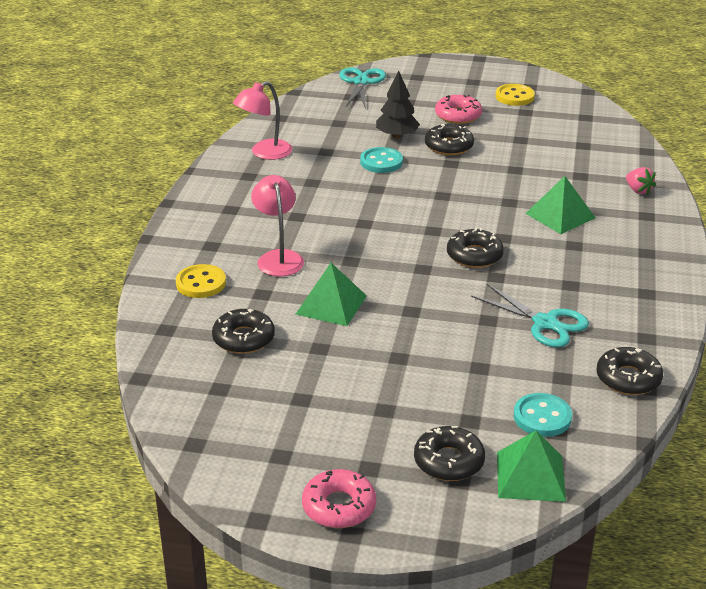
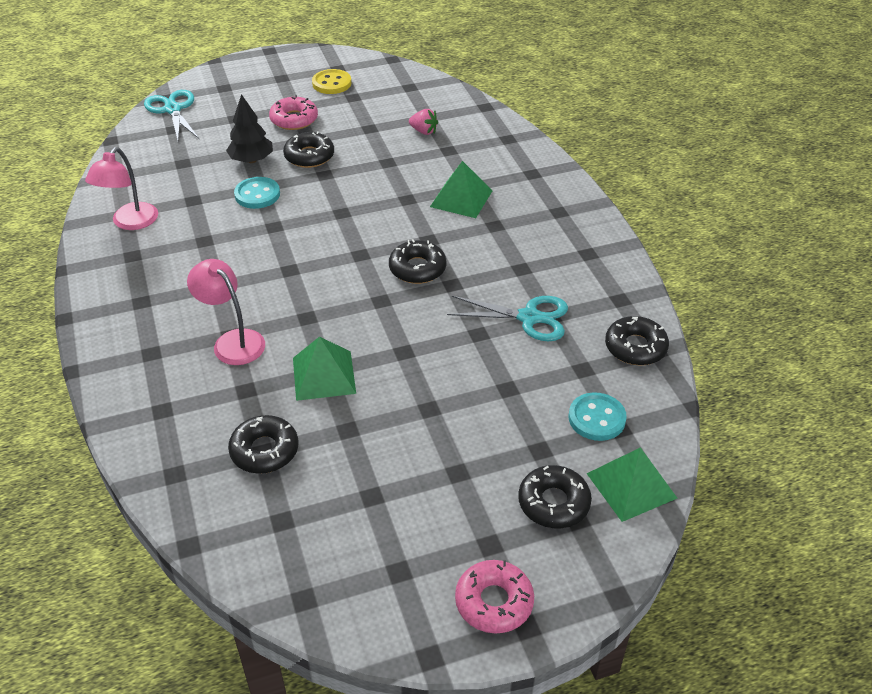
camera: 30 degrees left, 10 degrees up
(201, 283) = (172, 403): yellow button -> none
(638, 190) = (507, 150): pink strawberry -> pink strawberry (423, 131)

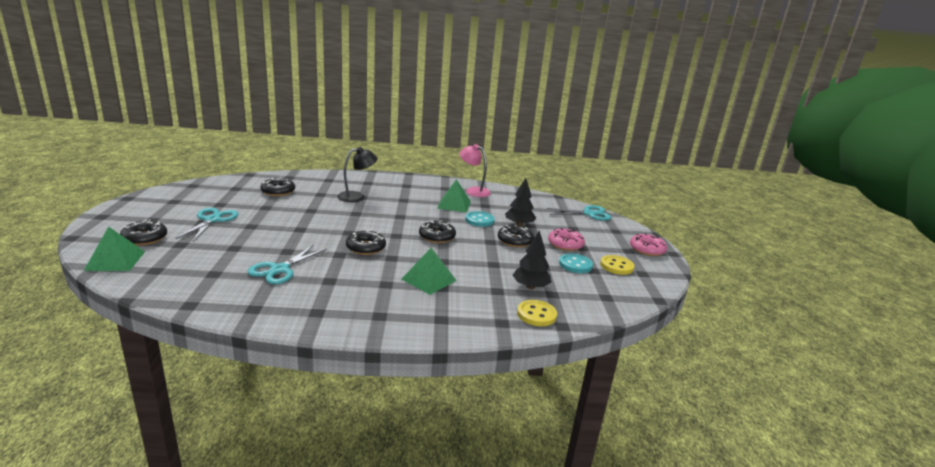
camera: 105 degrees right, 20 degrees down
(232, 341) = (357, 196): pink lamp -> black lamp
(324, 375) = (308, 209): green pyramid -> green pyramid (454, 205)
(423, 131) = (530, 287): pink strawberry -> black tree
(439, 466) = (212, 220): none -> turquoise scissors
(477, 122) = (536, 314): none -> yellow button
(494, 602) = (124, 213): pink donut -> pink donut (647, 249)
(596, 418) = (172, 265): turquoise button -> turquoise button (575, 265)
(635, 347) = (203, 298): black donut -> black donut (437, 237)

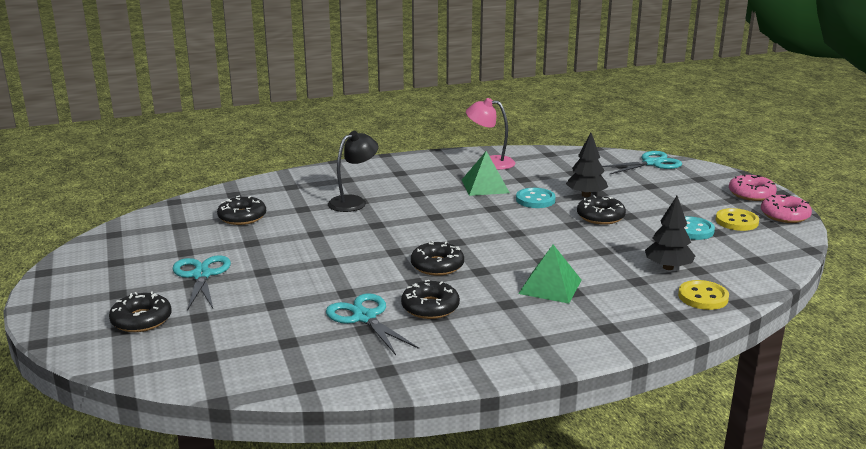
camera: 15 degrees left, 0 degrees up
(115, 260) = (140, 357): green pyramid -> none
(280, 270) = (364, 317): turquoise scissors -> turquoise scissors turned 135 degrees clockwise
(437, 237) = (506, 232): black donut -> black donut (430, 307)
(565, 244) = (659, 208): pink donut -> pink donut (784, 215)

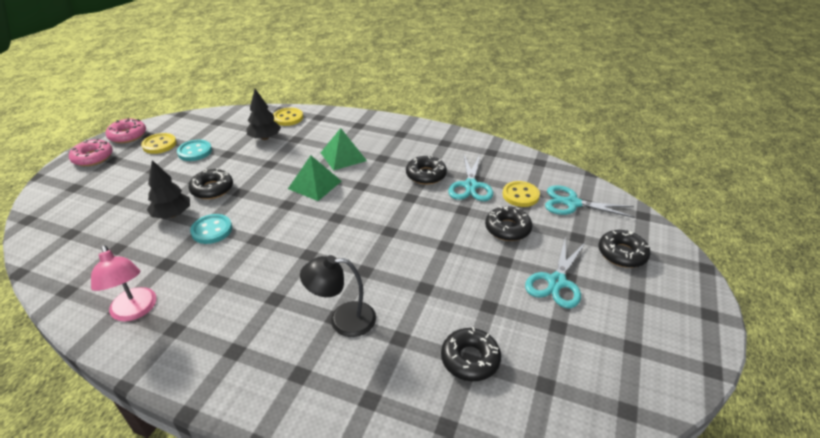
camera: 140 degrees left, 15 degrees up
(295, 331) = (520, 195): none -> yellow button
(437, 266) = (380, 202): black donut -> black donut (507, 228)
(485, 186) = (209, 272): green pyramid -> green pyramid (315, 184)
(651, 163) = (48, 222): turquoise scissors -> turquoise scissors (572, 203)

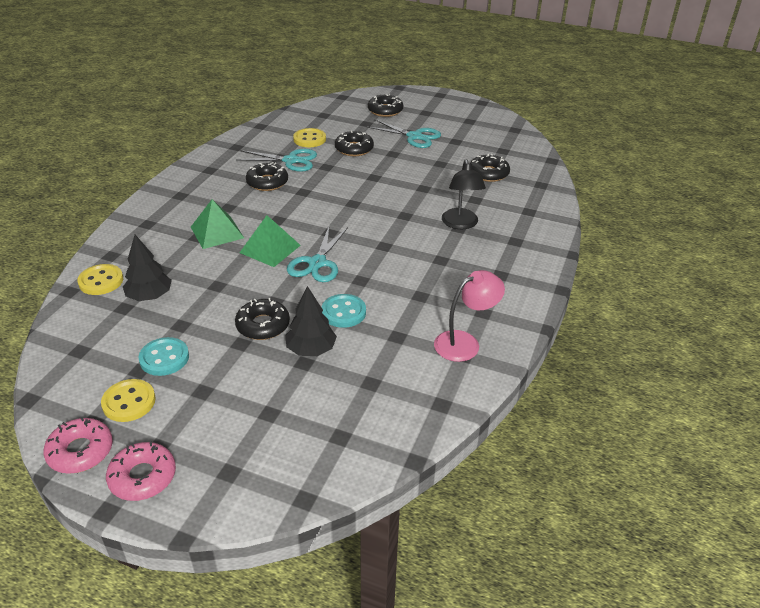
camera: 90 degrees left, 0 degrees up
(572, 203) = (324, 120): turquoise scissors -> turquoise scissors (317, 263)

